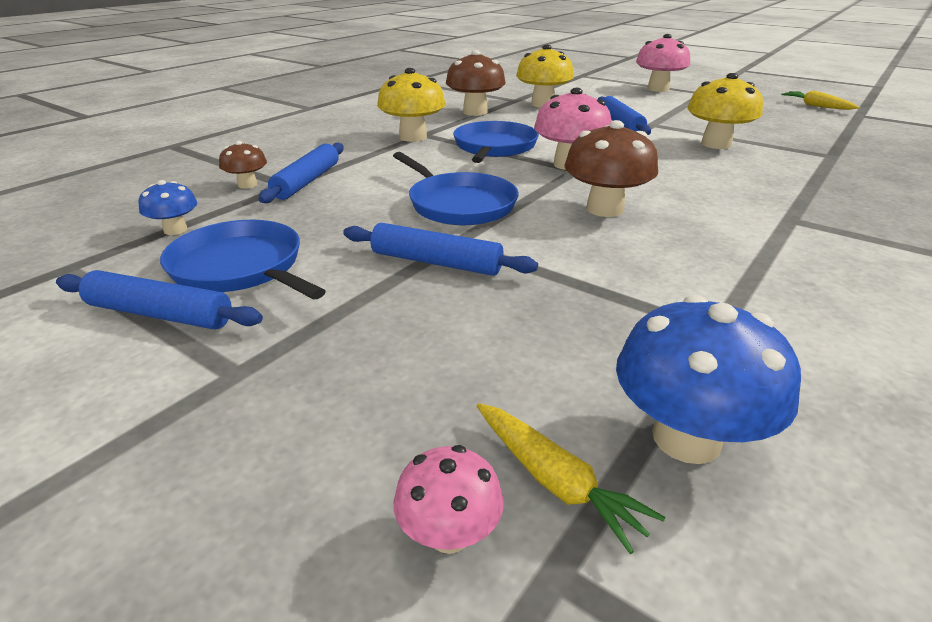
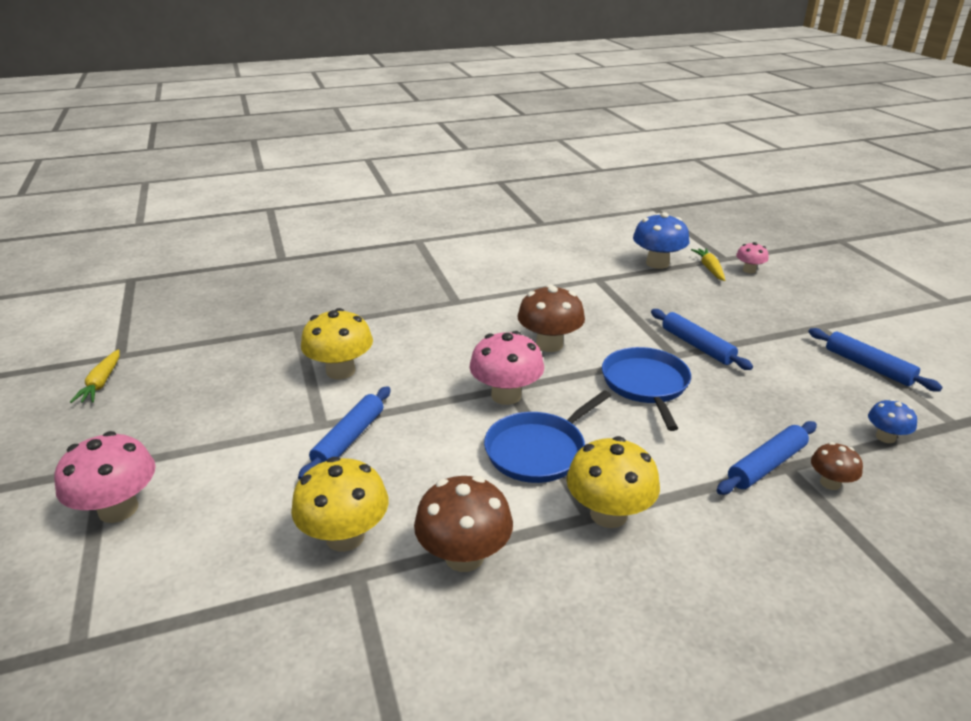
camera: 145 degrees left, 0 degrees up
(240, 267) = (824, 382): blue pan -> none

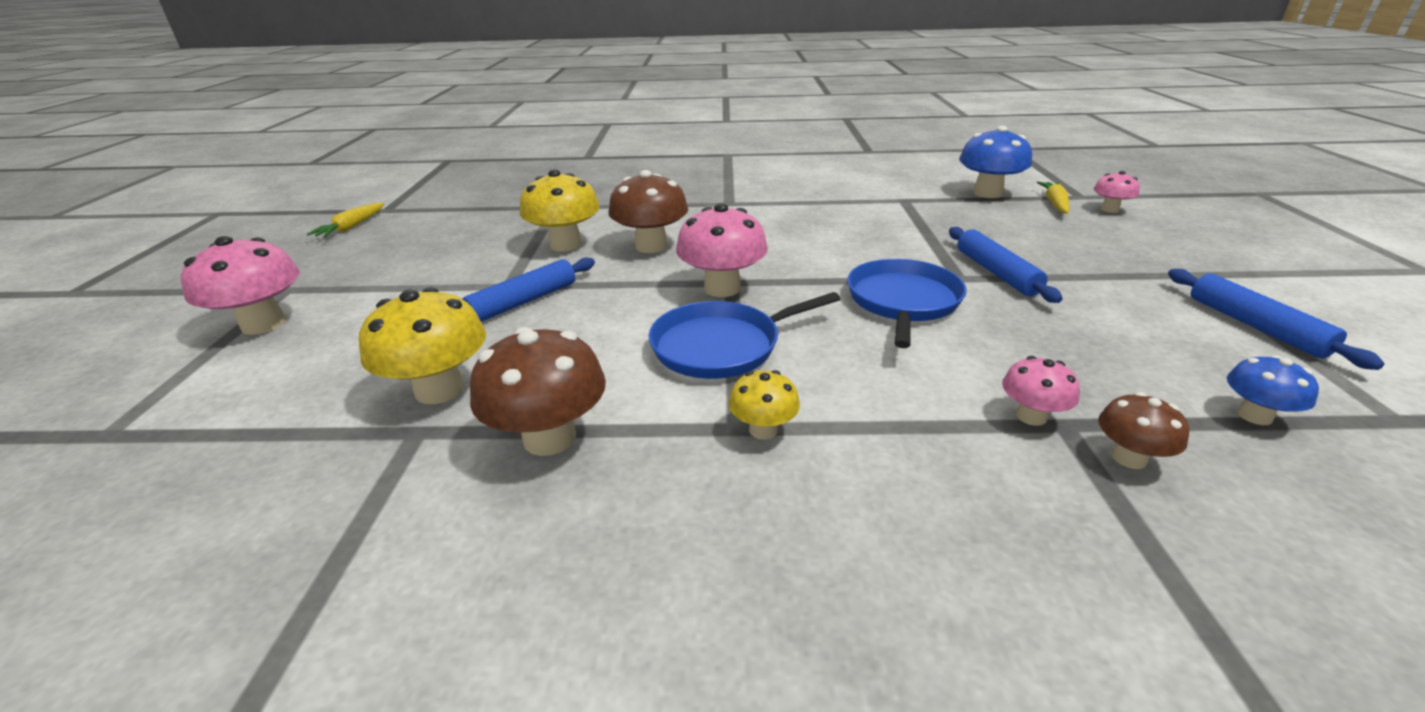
camera: 20 degrees right, 0 degrees up
(549, 344) = (806, 249): brown mushroom -> brown mushroom (651, 246)
(608, 514) = (763, 430): yellow mushroom -> yellow mushroom, size x0.55
(766, 465) = (1031, 416): blue rolling pin -> pink mushroom

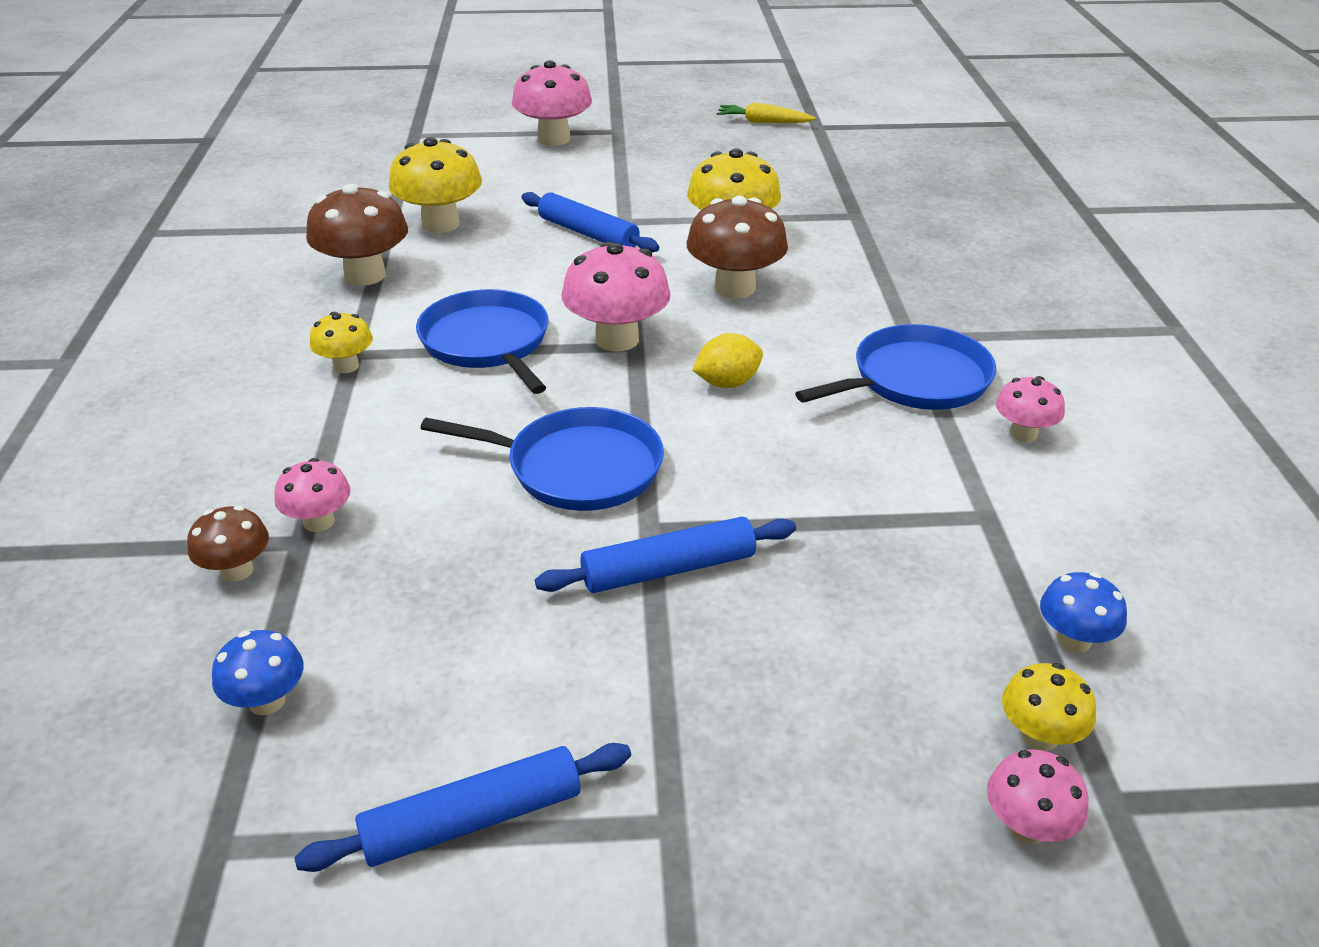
camera: 85 degrees right, 5 degrees up
(777, 205) = (915, 379): none -> blue pan
(785, 252) = (727, 383): none -> yellow lemon
(828, 188) = (1023, 433): none -> pink mushroom
(987, 193) = (1073, 640): blue mushroom -> blue mushroom, size x0.55
(1054, 203) = (1039, 736): yellow carrot -> yellow mushroom

